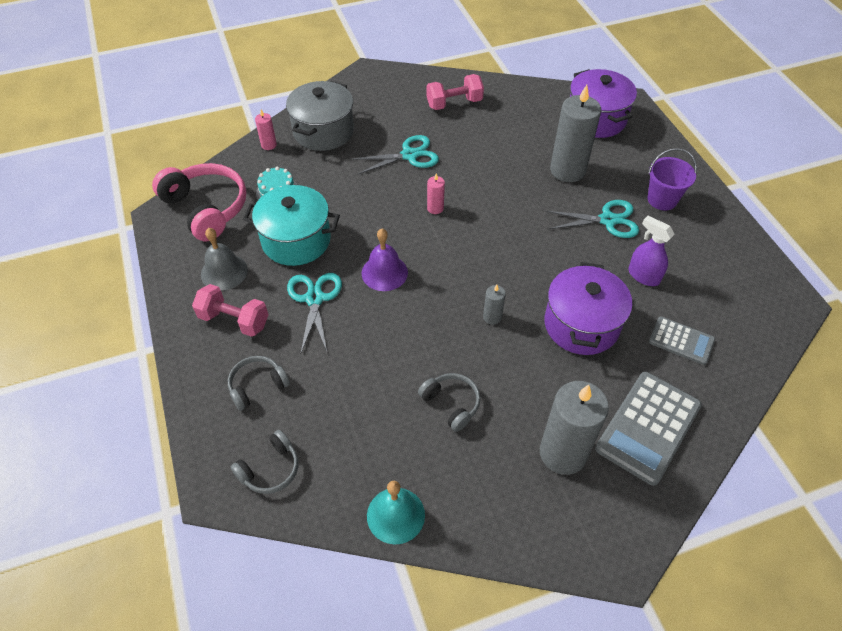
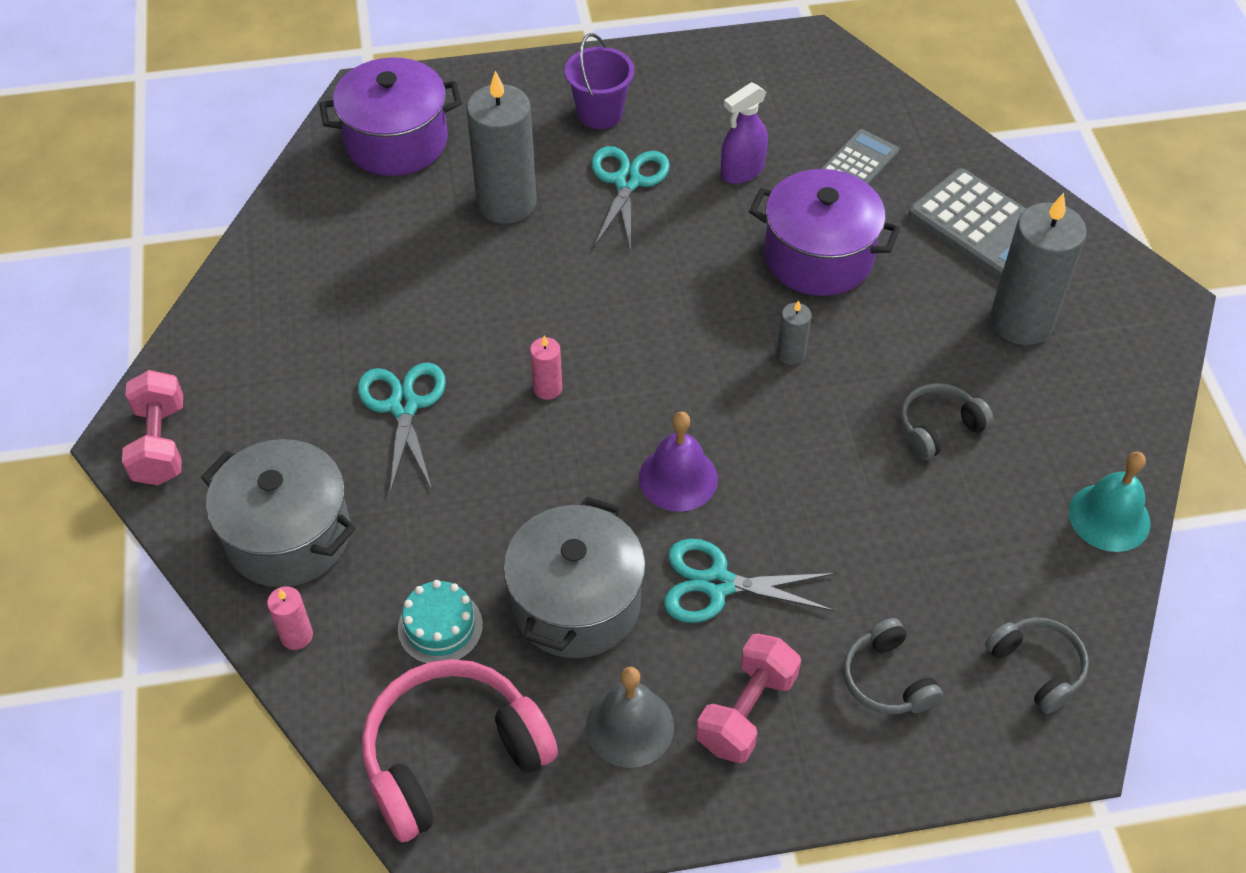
camera: 80 degrees left, 0 degrees up
(296, 240) = (576, 603): turquoise pot -> grey pot
(454, 103) = (283, 319): pink dumbbell -> pink dumbbell (160, 444)

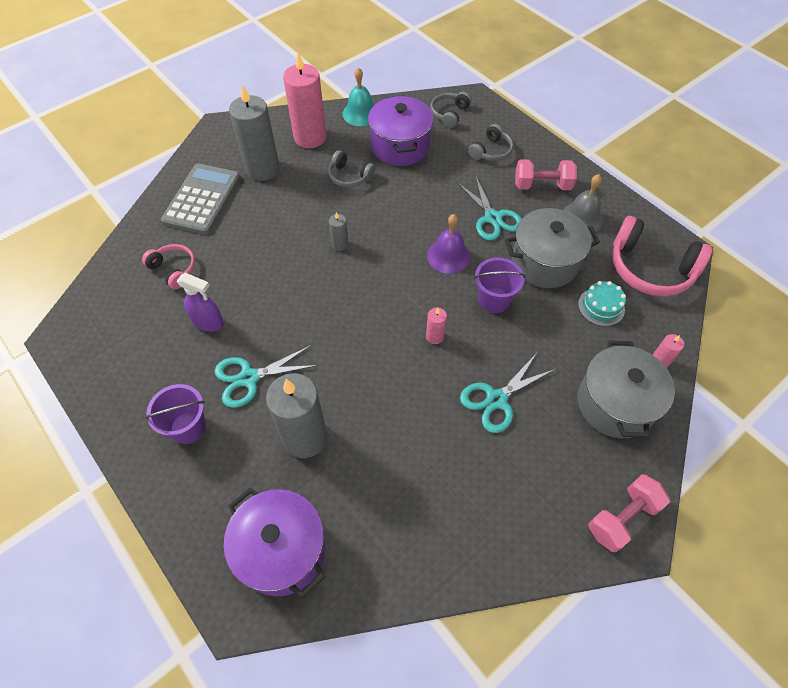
camera: 120 degrees left, 5 degrees up
(556, 491) = (494, 300): none -> purple bucket
(818, 257) = (262, 259): purple pot -> purple pot (400, 146)
(859, 163) = (174, 269): grey calculator -> pink headphones
(1073, 413) = (310, 137): none -> pink candle

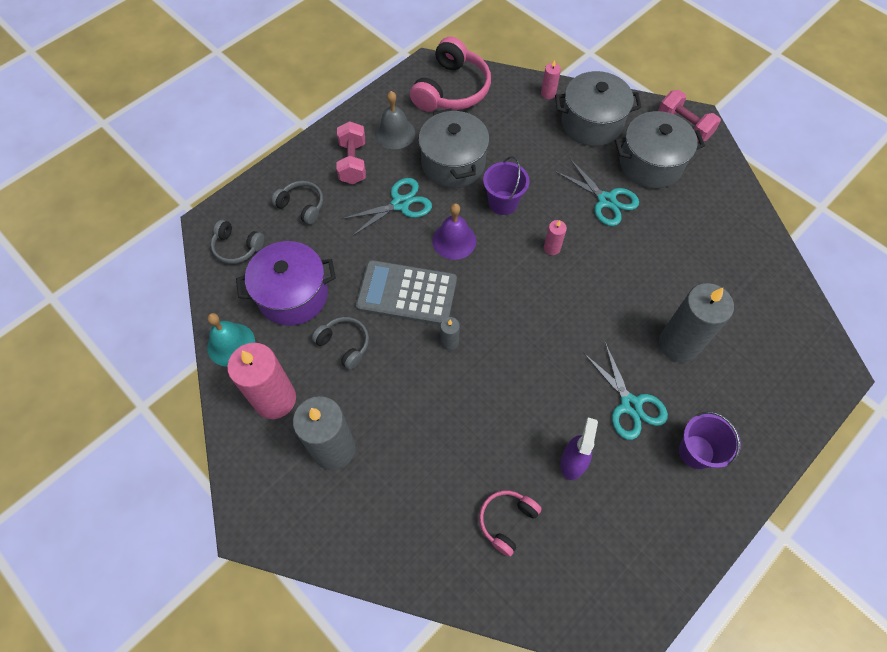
camera: 95 degrees left, 5 degrees up
(202, 199) = (390, 515): grey calculator -> grey calculator (407, 293)
(282, 550) = (780, 347): purple pot -> none
(349, 176) = (344, 344): grey headphones -> grey headphones turned 75 degrees counterclockwise
(553, 460) = (650, 164): none -> grey pot
(601, 306) = (498, 125): turquoise cake -> none

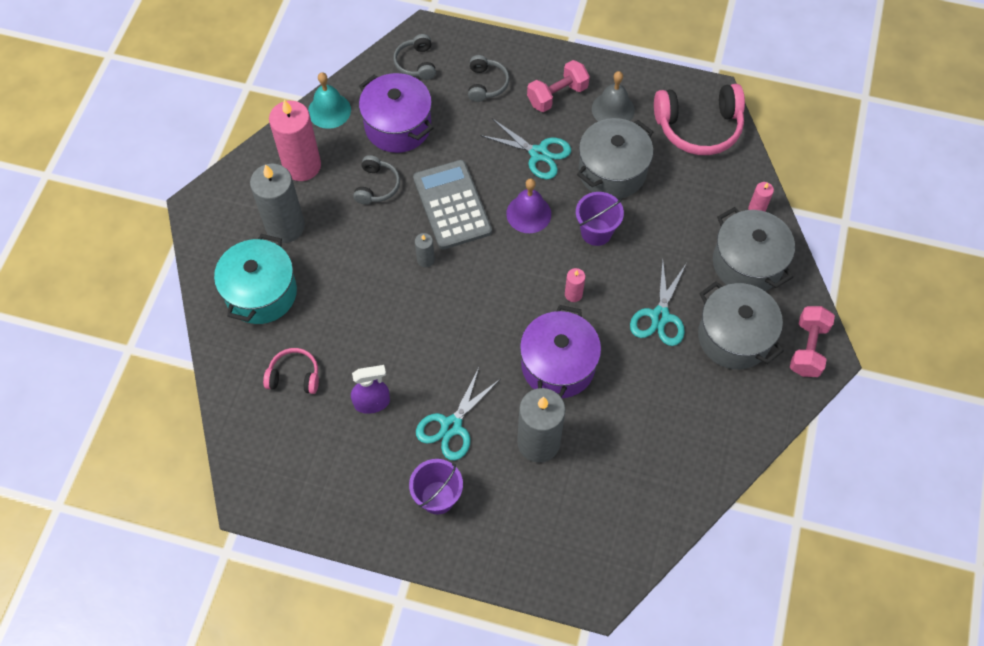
camera: 60 degrees right, 0 degrees up
(394, 509) = (261, 293): none -> turquoise pot
(613, 293) = (558, 365): none -> purple pot

